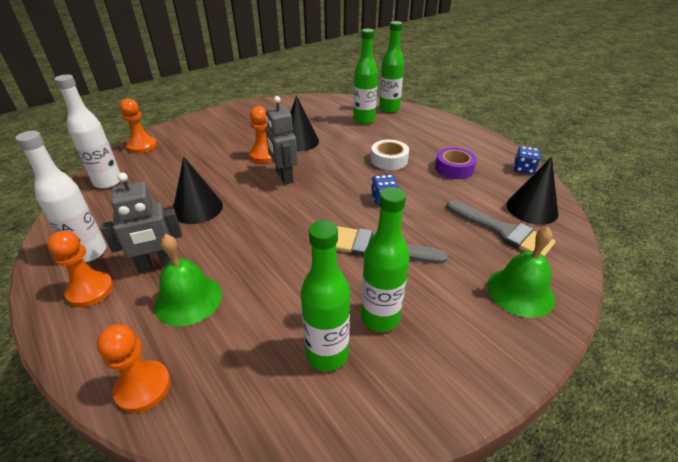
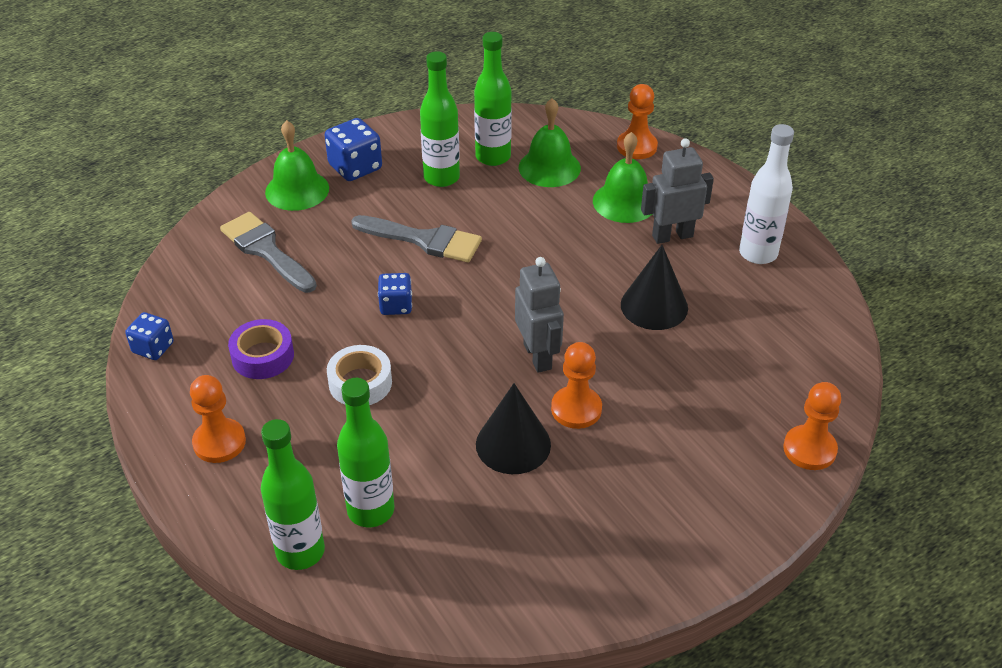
camera: 175 degrees left, 5 degrees up
(90, 290) = (727, 215): orange pawn -> orange pawn (219, 442)
(108, 182) = (812, 362): white bottle -> none
(260, 342) = (549, 167): none -> green bell
(479, 326) = (355, 167): none -> blue dice
(532, 209) = (203, 278): black cone -> none

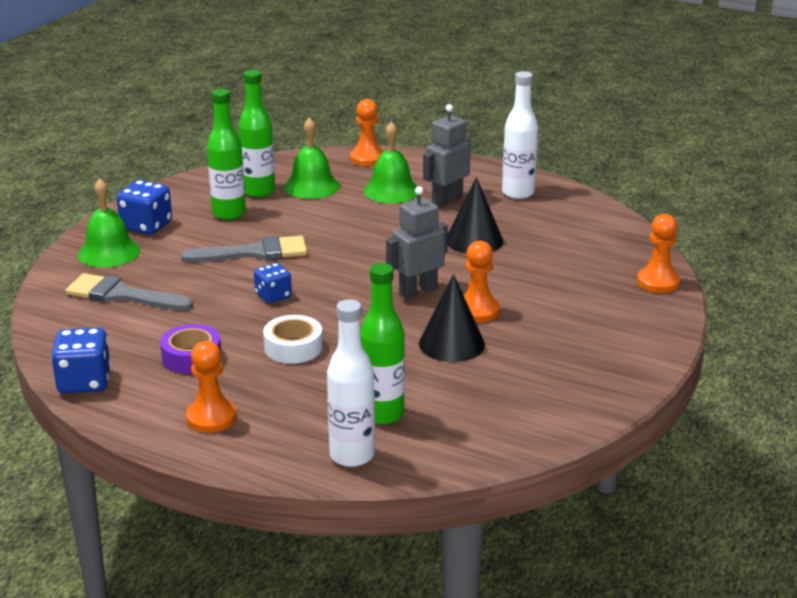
camera: 30 degrees left, 15 degrees down
(153, 348) = (84, 382): blue dice -> blue dice, size x1.53
(300, 551) = (352, 455): green bottle -> white bottle
(538, 356) = (417, 291): grey robot -> grey robot turned 75 degrees counterclockwise

